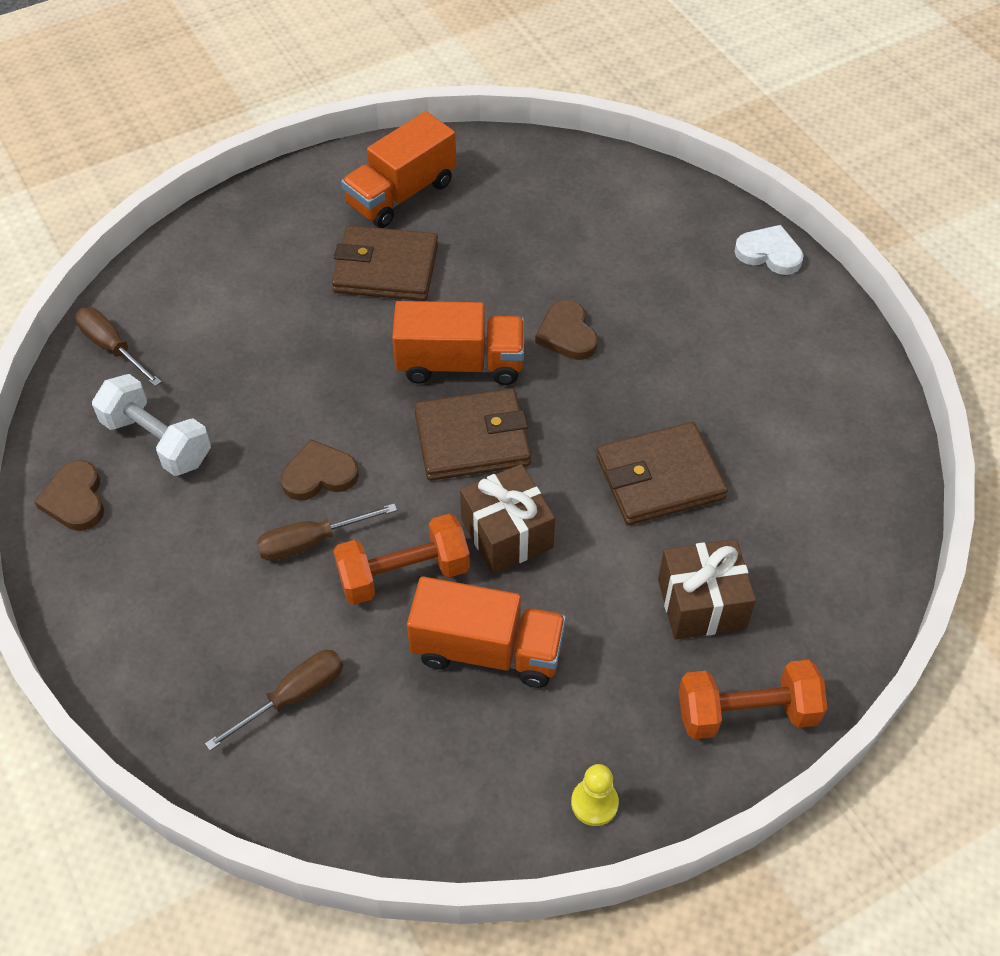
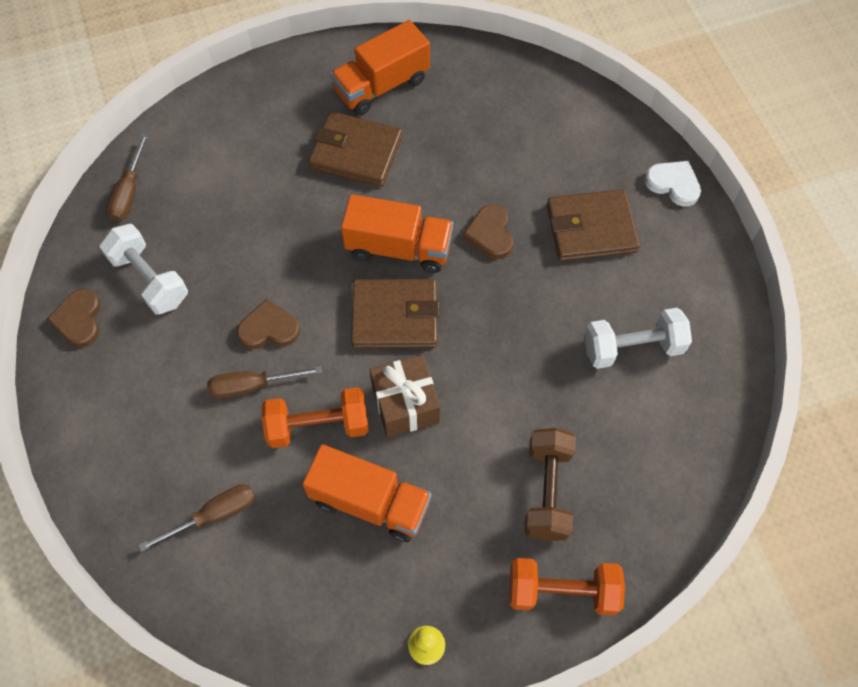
camera: 10 degrees right, 10 degrees up
(112, 348) = (129, 192): brown screwdriver -> brown screwdriver turned 135 degrees counterclockwise
(659, 478) = (537, 375): brown wallet -> brown wallet (591, 228)
(701, 603) = (547, 491): brown gift -> brown dumbbell
(764, 432) = (632, 347): none -> white dumbbell

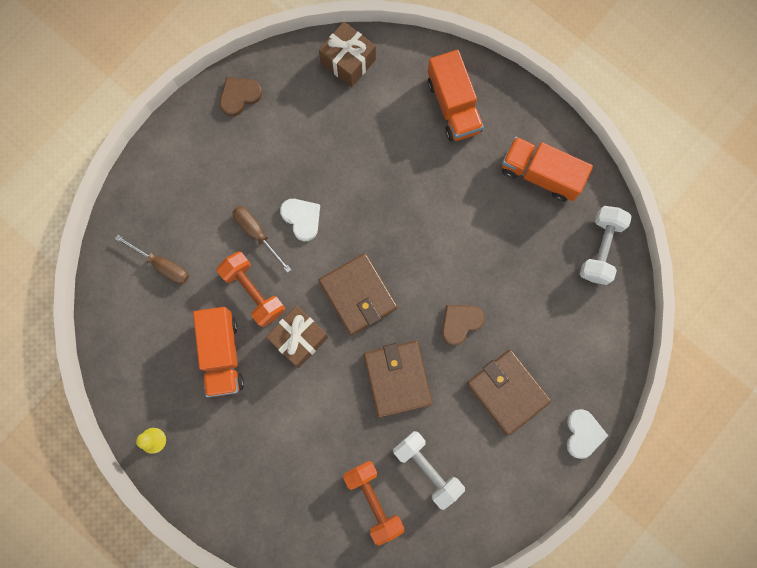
camera: 60 degrees right, 15 degrees up
(129, 192) = (348, 61): brown screwdriver -> brown gift
(149, 279) = (292, 120): white dumbbell -> white dumbbell (600, 249)
(269, 328) = (302, 218): brown heart -> white heart
(356, 152) = (471, 191): brown wallet -> brown wallet (397, 379)
(398, 248) = (412, 266): orange truck -> orange truck (453, 106)
(547, 491) = (291, 463): brown dumbbell -> none
(562, 591) = (230, 506): orange dumbbell -> orange dumbbell (373, 500)

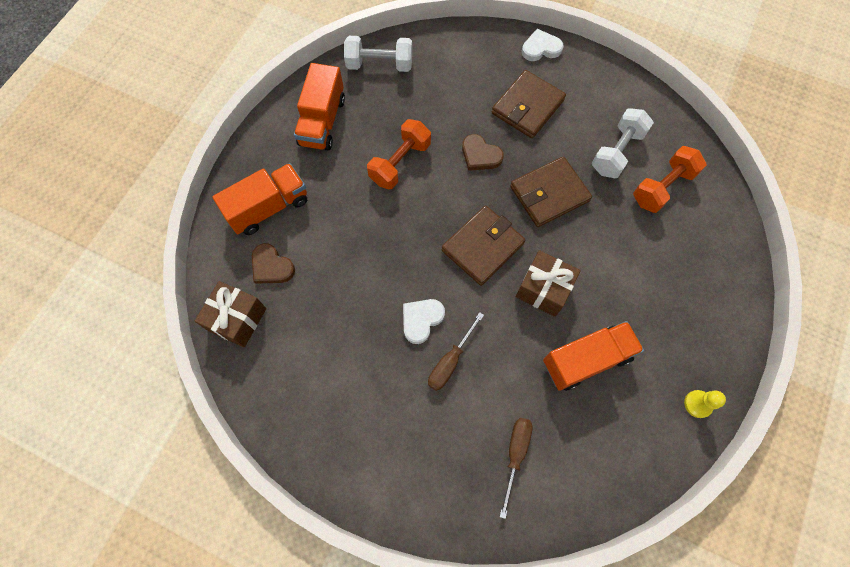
camera: 105 degrees left, 10 degrees down
(239, 96) = (299, 426): brown heart -> brown heart (271, 266)
(253, 292) = (512, 347): orange dumbbell -> orange dumbbell (400, 163)

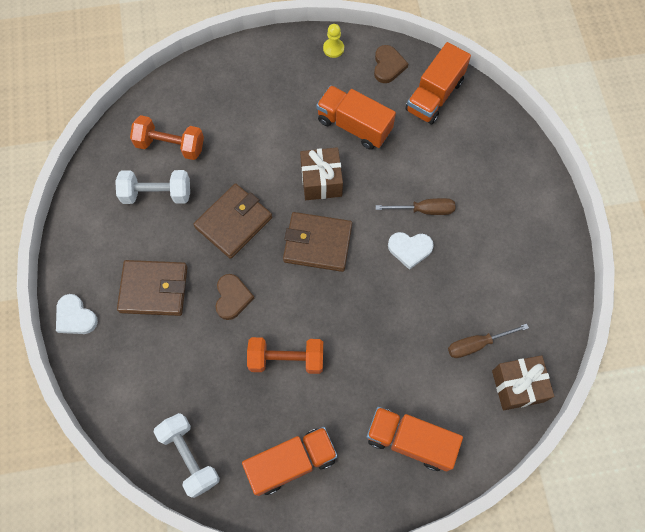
camera: 125 degrees left, 0 degrees up
(271, 266) = (457, 394): brown heart -> brown heart (388, 66)
(515, 454) = (452, 133): brown screwdriver -> brown screwdriver (477, 344)
(549, 194) = (234, 222): brown wallet -> brown wallet turned 75 degrees counterclockwise
(573, 471) = (434, 96): none -> orange truck

